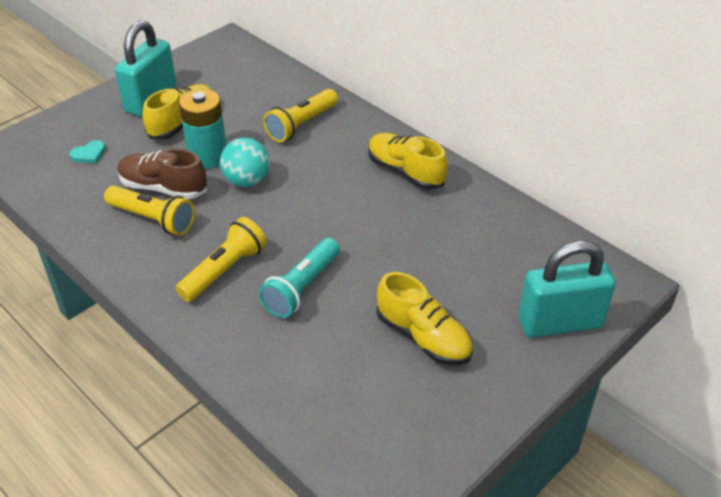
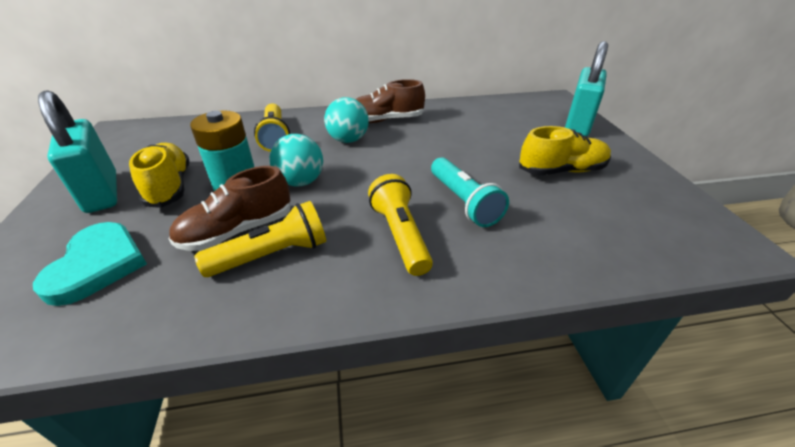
camera: 55 degrees left, 5 degrees down
(89, 154) = (97, 265): turquoise heart -> turquoise heart, size x2.07
(339, 169) = (348, 140): none -> turquoise ball
(405, 172) = (385, 120): yellow shoe -> brown shoe

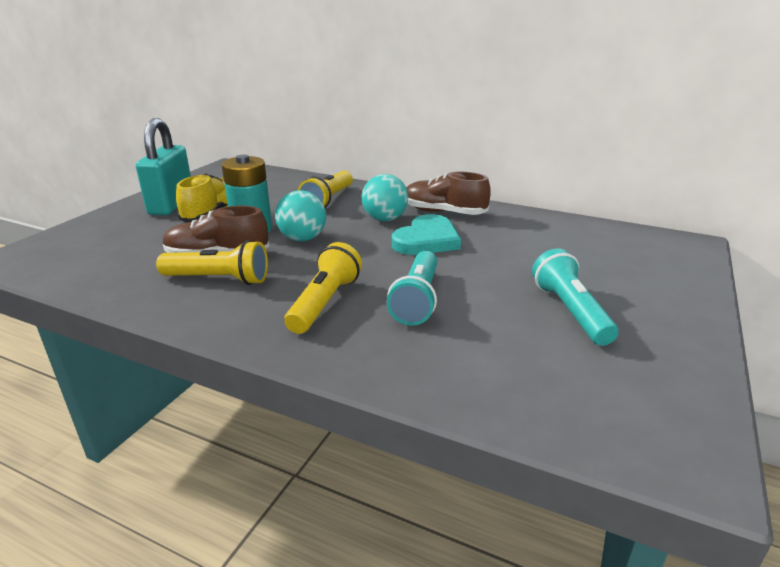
camera: 35 degrees right, 10 degrees down
(97, 265) = (120, 246): turquoise heart -> turquoise heart (426, 240)
(561, 171) = (570, 311): yellow shoe -> turquoise flashlight
(578, 125) = (673, 277): turquoise padlock -> none

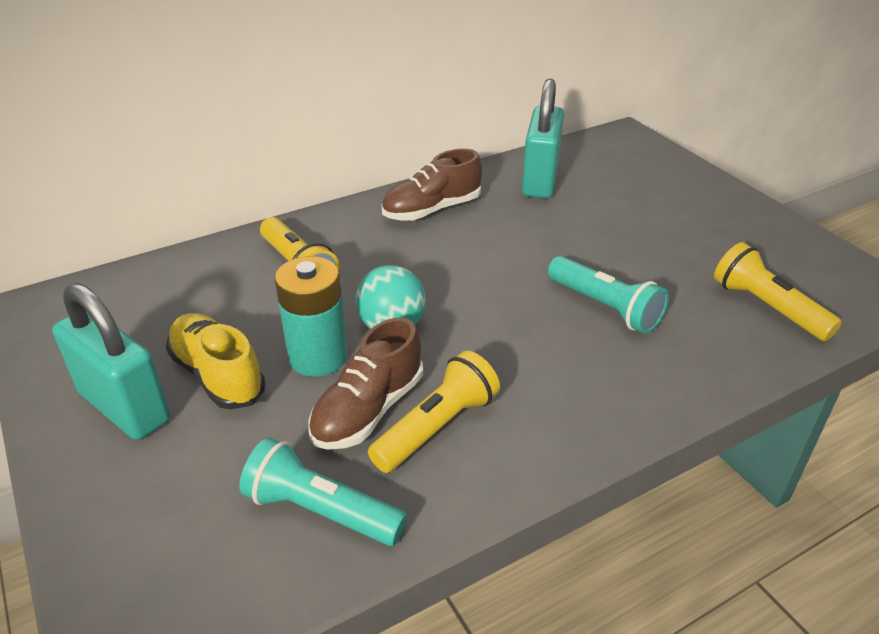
camera: 55 degrees left, 10 degrees up
(324, 303) = (563, 366): yellow flashlight -> yellow flashlight (767, 307)
(385, 219) = (405, 251): turquoise ball -> none
(426, 240) = (486, 248): turquoise heart -> none
(546, 232) = (540, 180): none -> turquoise padlock
(570, 311) = (687, 241): turquoise flashlight -> turquoise flashlight (321, 511)

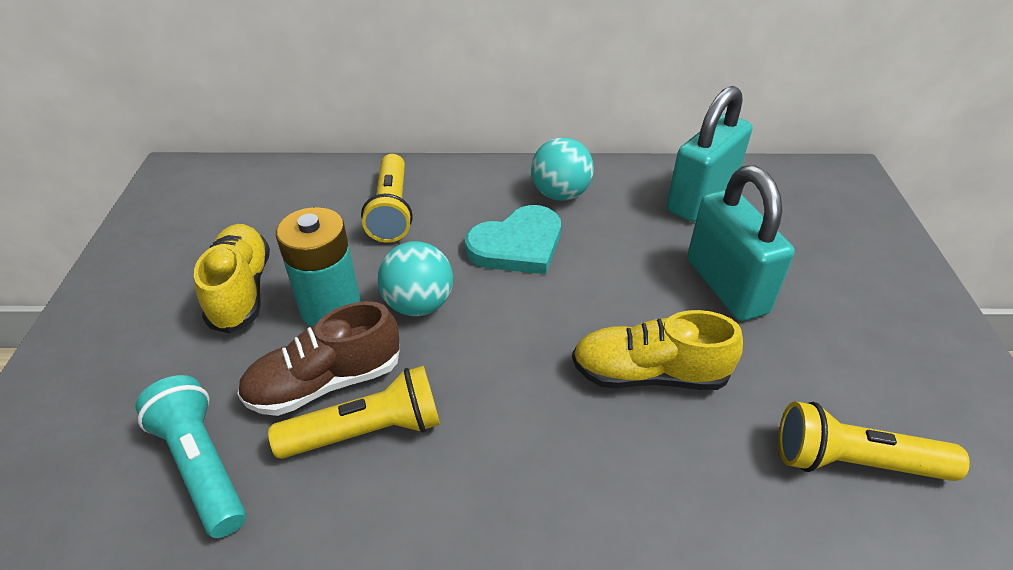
camera: 30 degrees right, 5 degrees up
(125, 407) = (154, 289): turquoise padlock -> turquoise padlock (726, 286)
(432, 210) = (560, 194): brown shoe -> turquoise ball
(432, 257) = (517, 245): none -> turquoise heart
(605, 307) = (649, 374): turquoise flashlight -> yellow shoe
(767, 307) = (854, 462): yellow flashlight -> yellow flashlight turned 75 degrees counterclockwise

